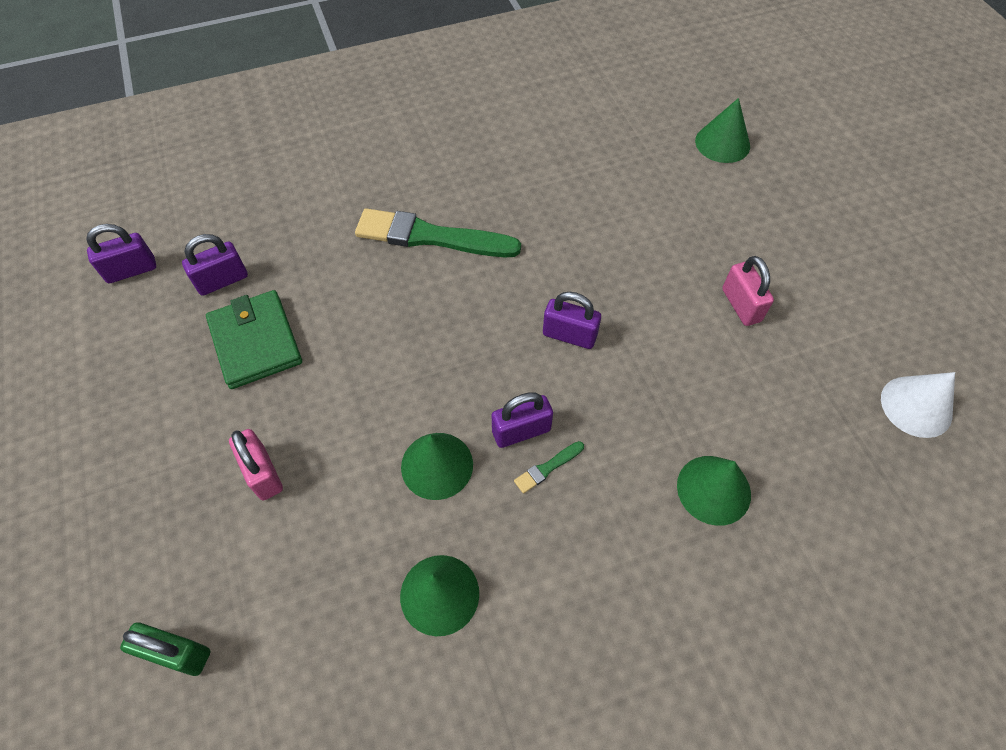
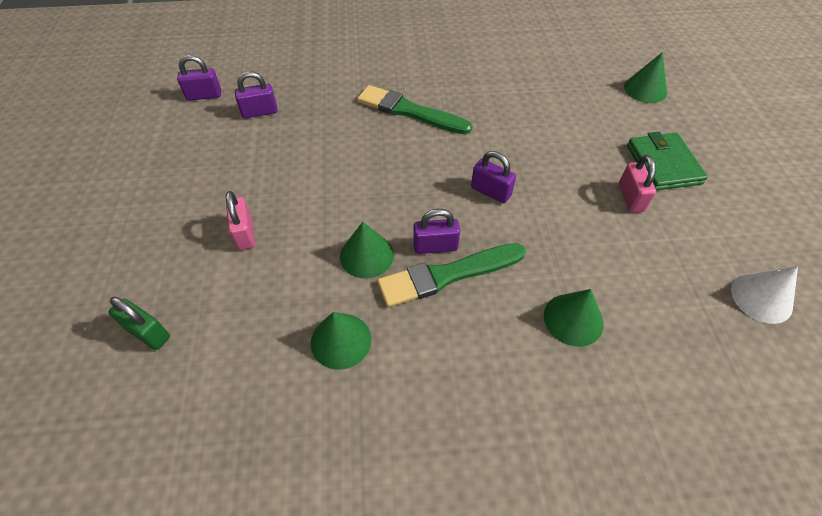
camera: 15 degrees right, 5 degrees down
(255, 342) = (268, 152): green wallet -> green wallet (663, 164)
(547, 468) = (447, 275): green brush -> green brush, size x2.47

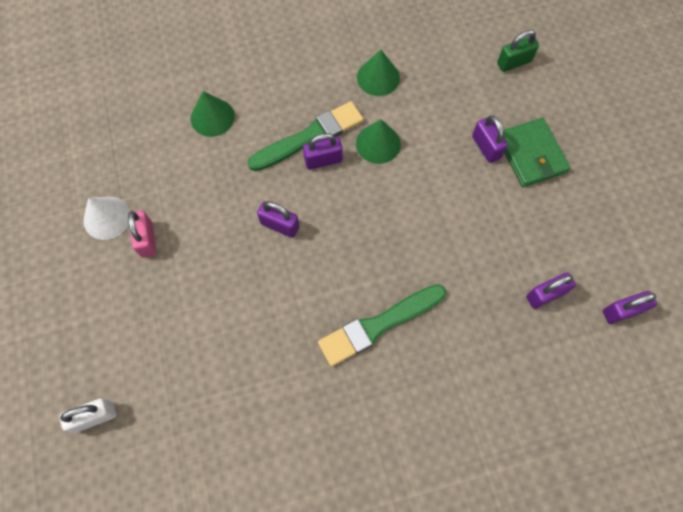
camera: 170 degrees right, 15 degrees up
(148, 332) = (514, 62): green padlock -> green padlock turned 45 degrees counterclockwise
(245, 233) = (486, 147): pink padlock -> purple padlock
(409, 111) = (379, 325): green brush -> green brush turned 135 degrees clockwise
(645, 89) = (95, 416): green cone -> white padlock
(663, 164) = (105, 289): green wallet -> green wallet (531, 154)
(761, 298) = (63, 156): white cone -> white cone (107, 217)

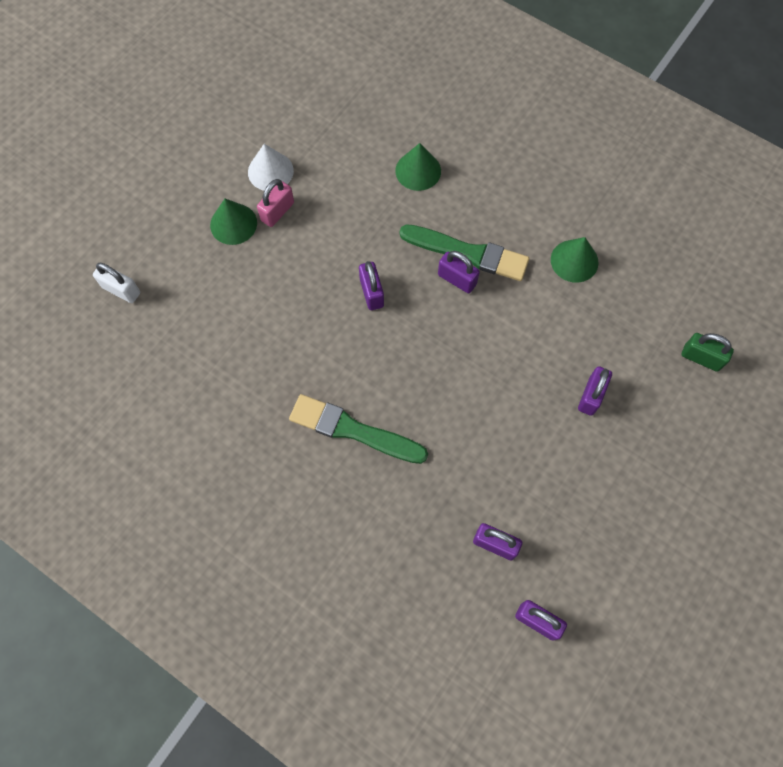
camera: 50 degrees right, 0 degrees up
(378, 143) = (511, 308): green cone -> green cone (233, 224)
(531, 154) = (620, 439): green wallet -> none

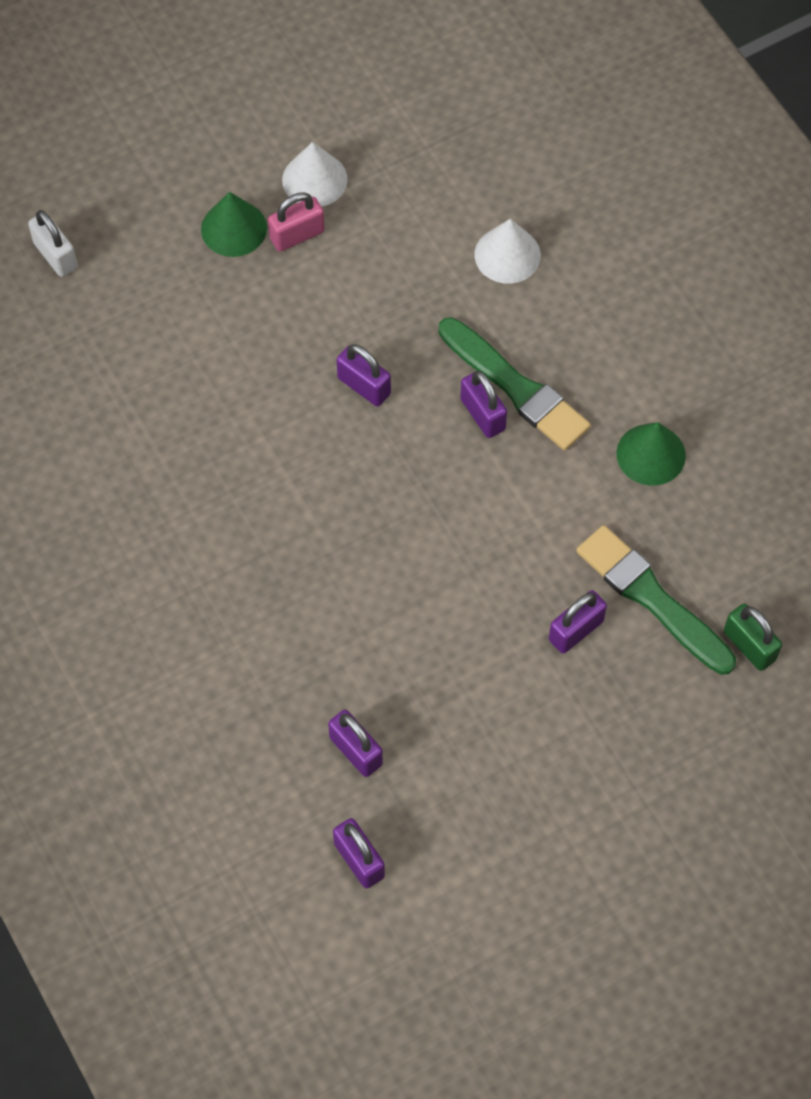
camera: 25 degrees right, 5 degrees down
(353, 430) = (253, 543): green brush -> green brush (652, 598)
(371, 293) = (364, 386): purple padlock -> purple padlock turned 60 degrees counterclockwise
(418, 171) = (507, 255): green cone -> white cone

